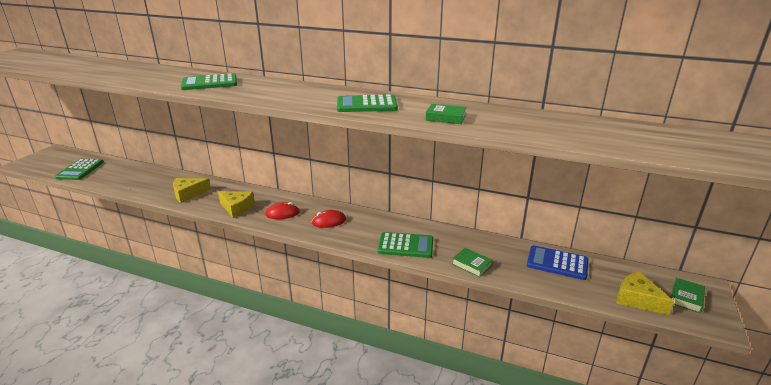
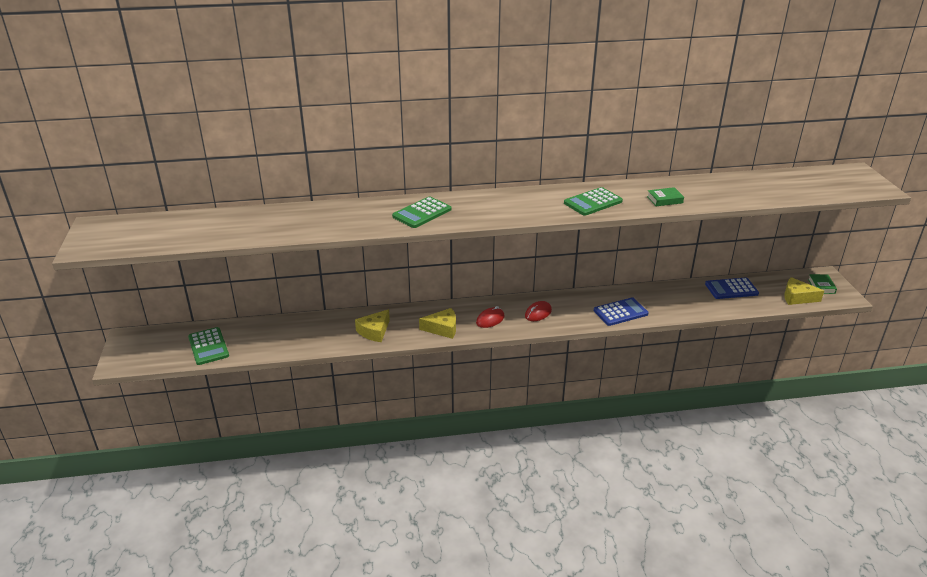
camera: 30 degrees left, 5 degrees up
(405, 246) = (620, 312): green calculator -> blue calculator
(471, 265) = (681, 310): green book -> none

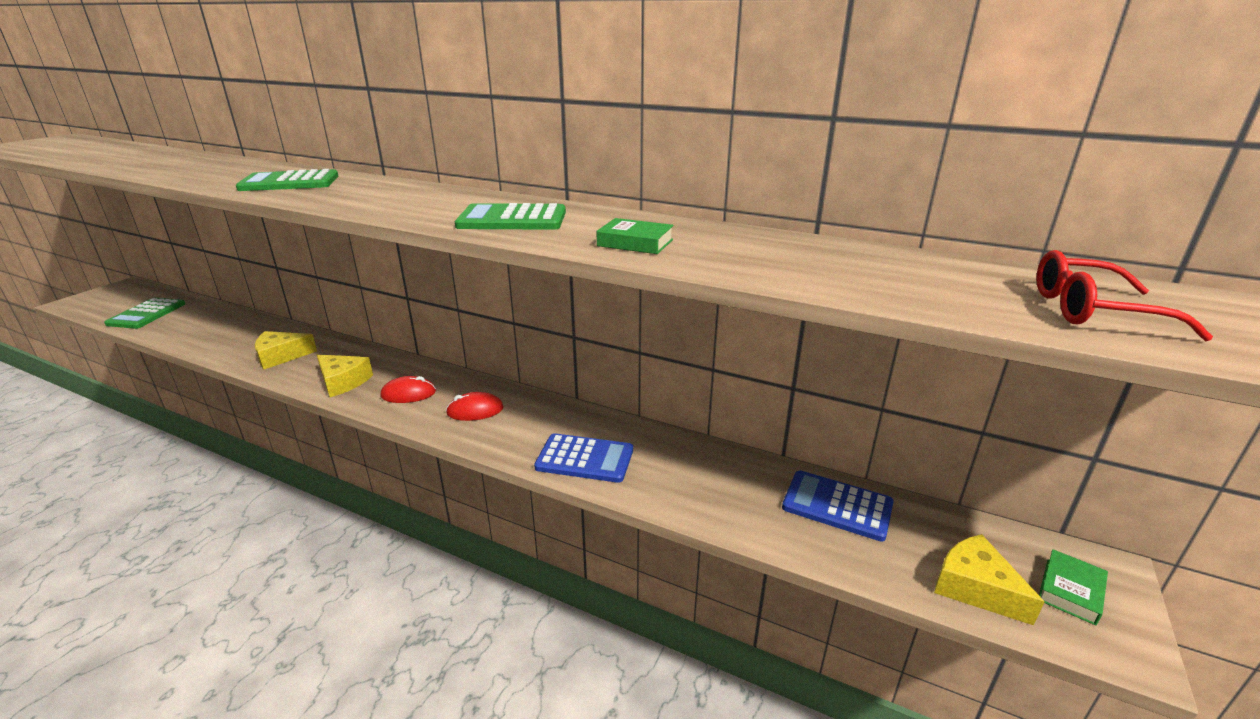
camera: 35 degrees right, 5 degrees down
(827, 185) = (1092, 310): none -> red glasses

